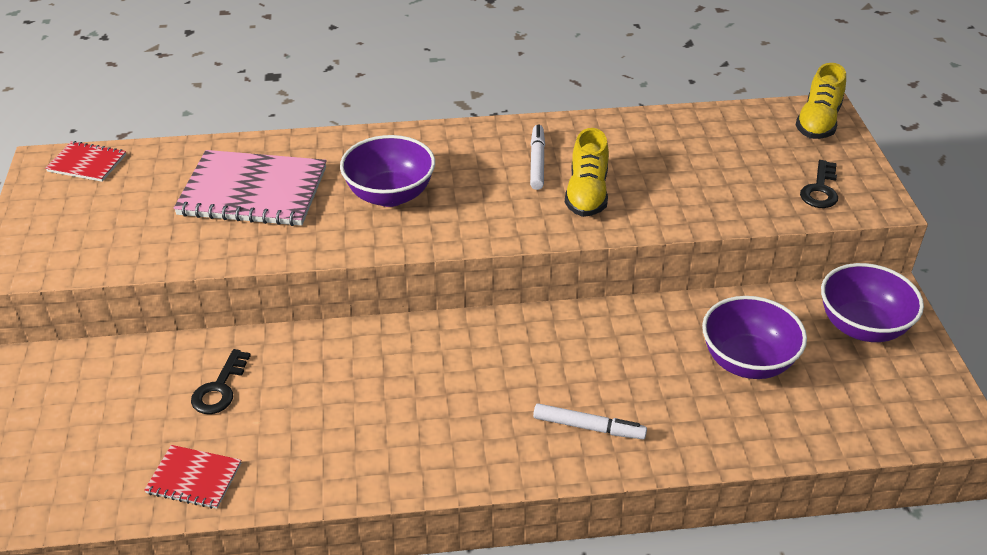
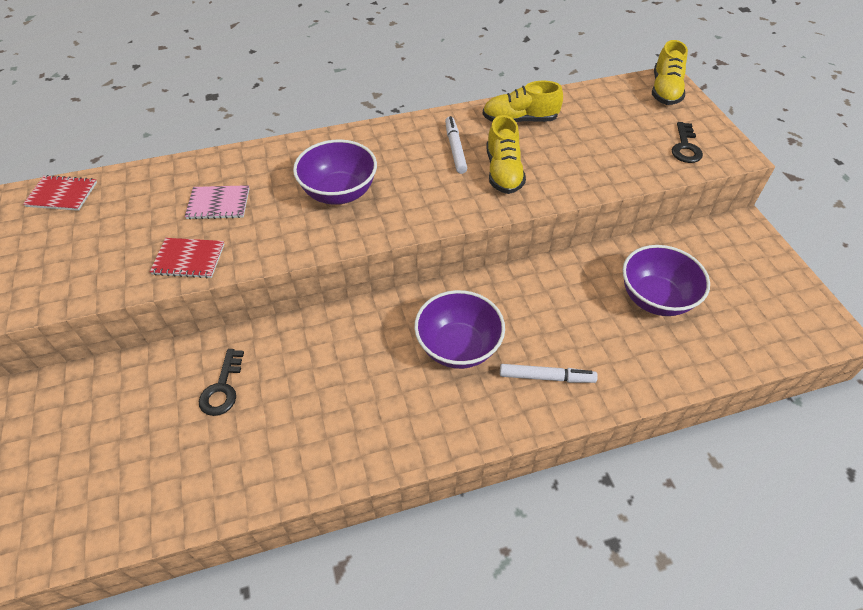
camera: 10 degrees left, 10 degrees up
(194, 478) = (216, 482): red notebook -> red notebook (189, 259)
(253, 191) = (218, 204): pink notebook -> pink notebook, size x0.50
(624, 138) = (520, 120): none -> yellow shoe
(862, 326) = (733, 256): purple bowl -> purple bowl (458, 347)

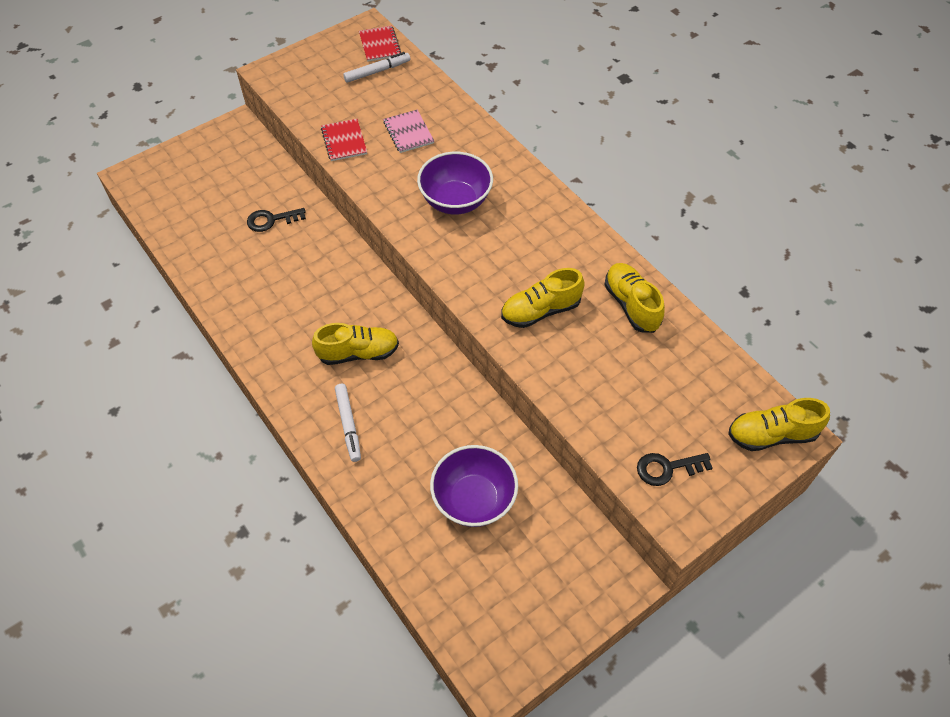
camera: 70 degrees right, 5 degrees up
(455, 149) = (556, 264): white marker -> white marker (377, 71)
(458, 347) = (358, 353): purple bowl -> yellow shoe

